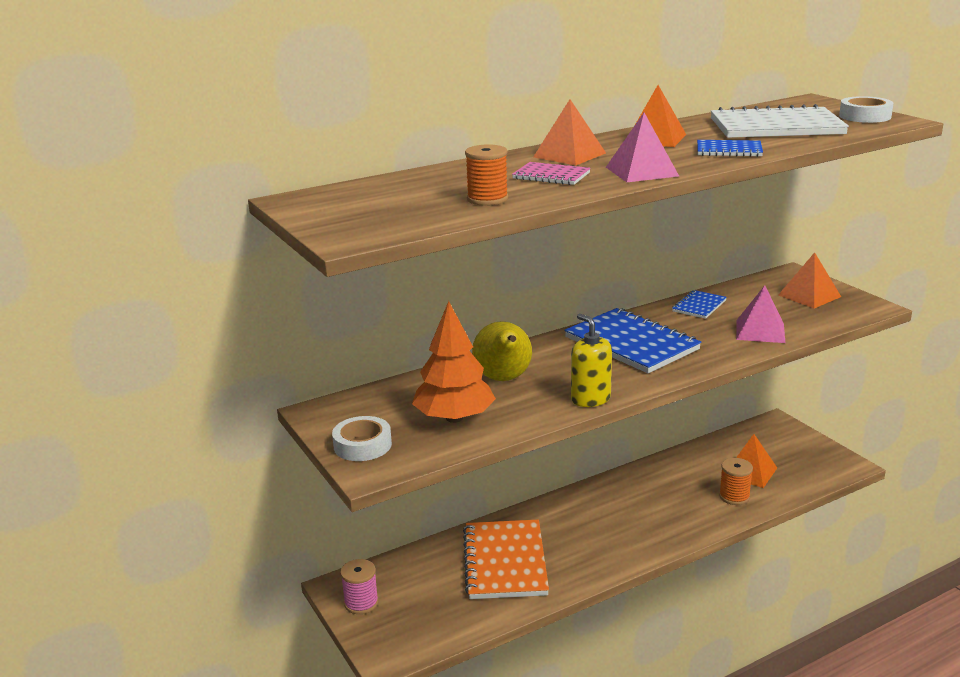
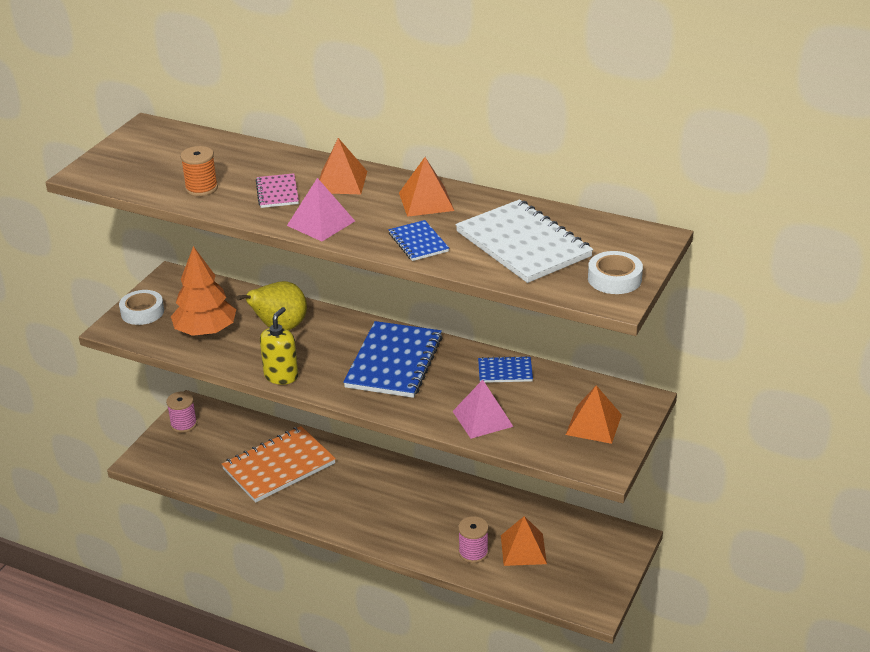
camera: 55 degrees right, 10 degrees up
(734, 496) = (473, 552): orange spool -> pink spool

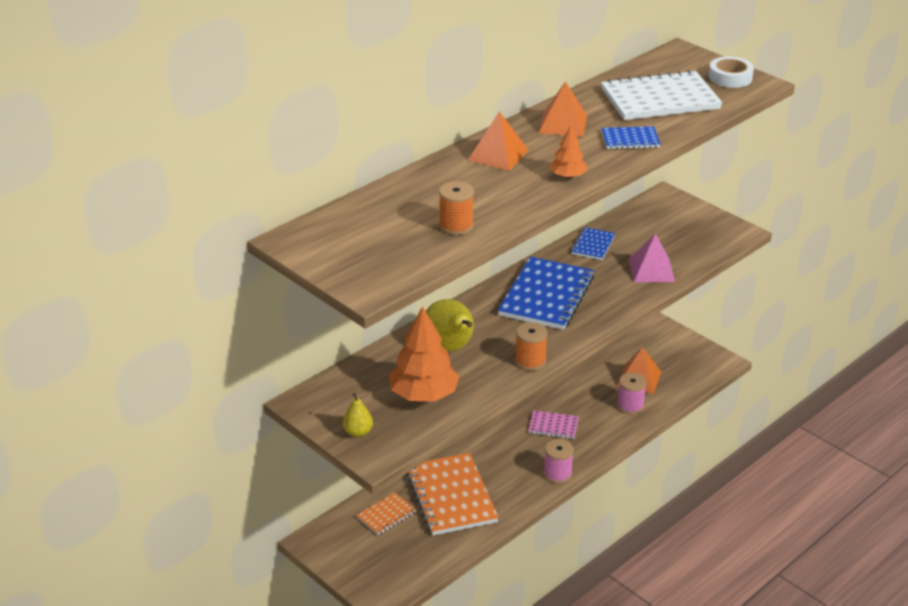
camera: 70 degrees left, 0 degrees up
(142, 312) = (358, 432): white tape -> yellow pear
(184, 424) = (339, 553): pink spool -> pink spool (557, 474)
(239, 436) = (386, 515): none -> orange notebook
(277, 192) = (495, 188): pink notebook -> pink notebook (553, 426)
(281, 376) = (530, 361): yellow soap dispenser -> orange spool
(321, 223) = (568, 176): pink pyramid -> orange tree
(394, 362) = (546, 296): blue notebook -> blue notebook turned 75 degrees clockwise
(593, 424) = (684, 223): orange pyramid -> none

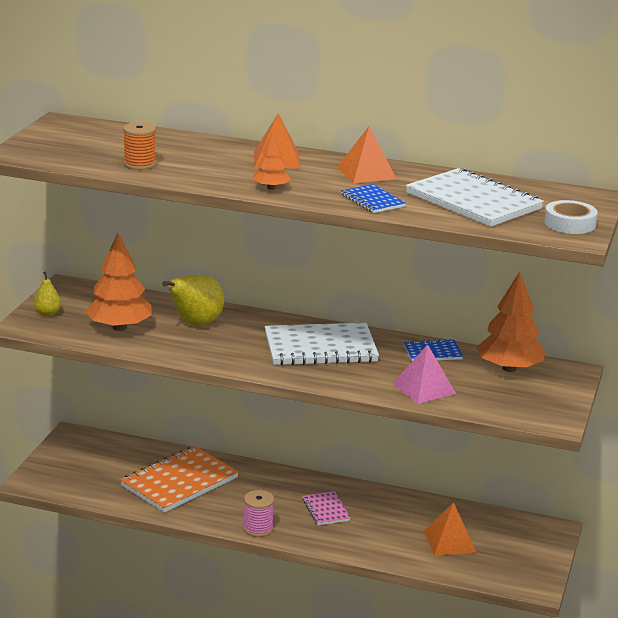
camera: 60 degrees right, 10 degrees down
(386, 515) = (130, 458): orange notebook -> none
(530, 361) = (210, 360): orange spool -> none
(546, 296) = (320, 348): blue notebook -> white notebook
(630, 406) = (400, 546): pink spool -> none
(643, 221) = (509, 368): none -> orange tree

